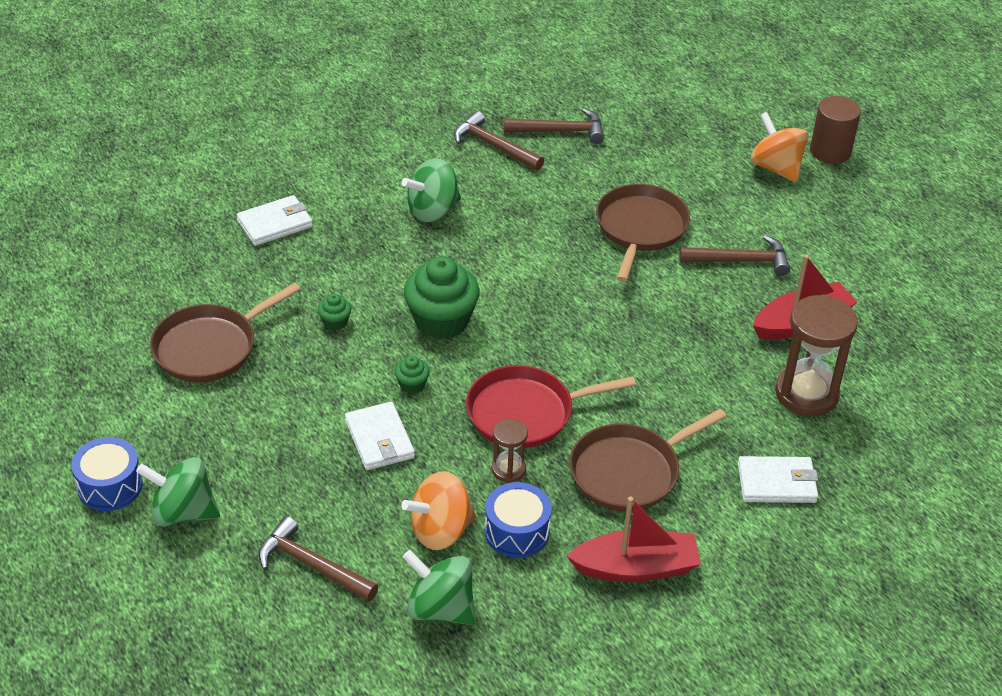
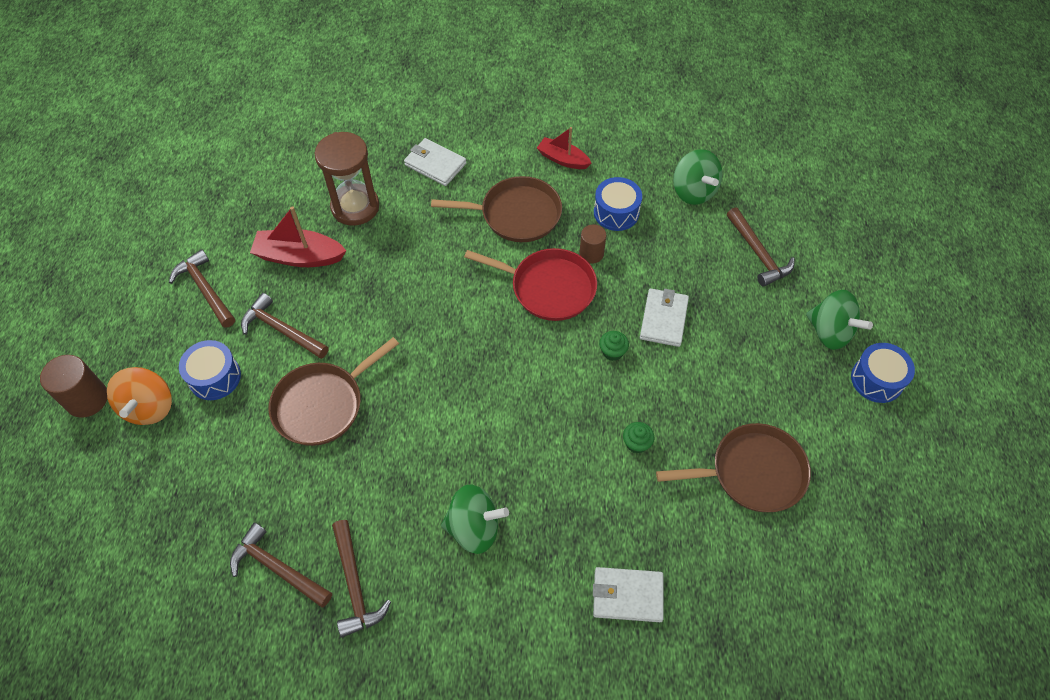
camera: 145 degrees left, 15 degrees up
(440, 531) = (663, 236): orange spinning top -> none
(441, 321) = (552, 398): green cupcake -> none
(508, 469) = (591, 253): brown hourglass -> brown cylinder
(636, 568) = (563, 159): red boat -> red boat, size x0.65
(752, 206) = (215, 377): none -> blue drum
(848, 258) = (205, 289): none -> brown hammer

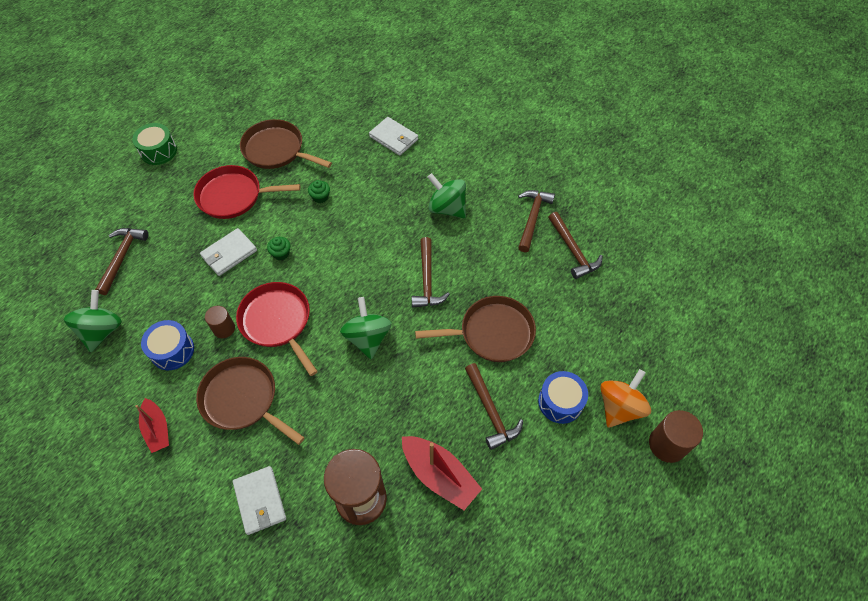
camera: 145 degrees left, 0 degrees up
(205, 289) = (535, 493): brown hammer -> brown hammer (427, 280)
(731, 381) = (233, 196): none -> red pan
(829, 332) = (147, 187): green spinning top -> green spinning top (368, 338)
(876, 380) = (158, 151): blue drum -> green drum

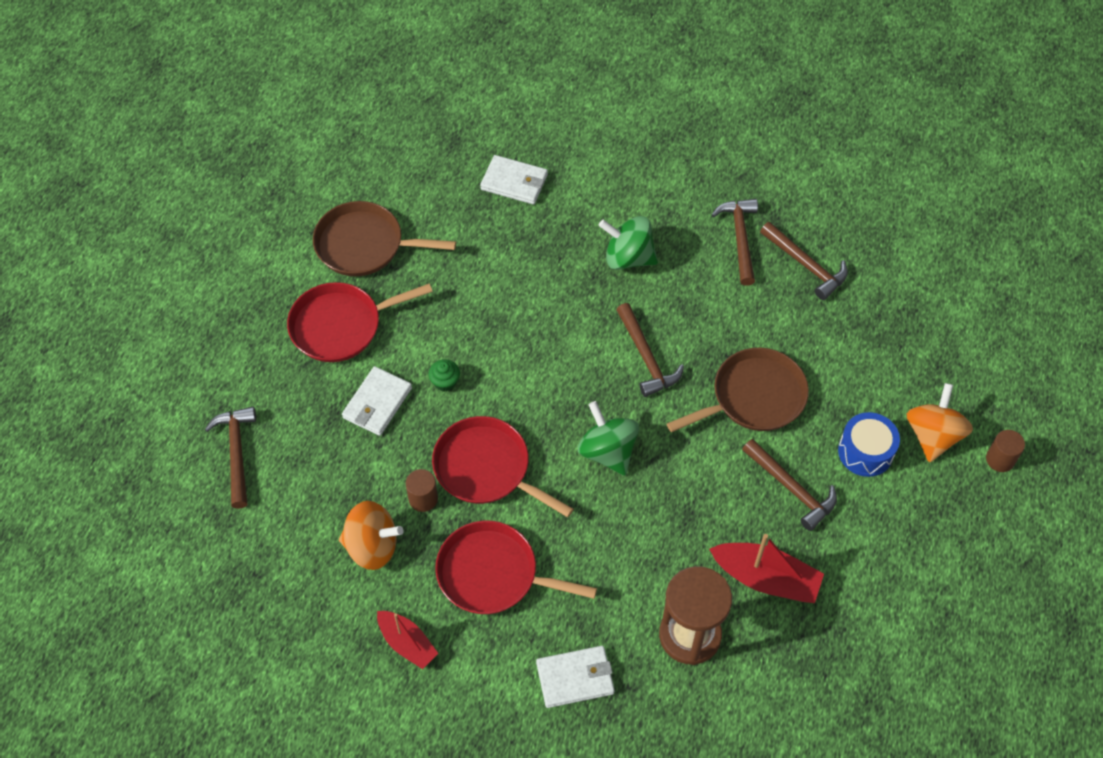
camera: 20 degrees left, 0 degrees up
(102, 331) = (266, 552): green spinning top -> none
(158, 151) = (201, 295): green drum -> none
(172, 350) = (372, 546): blue drum -> orange spinning top
(242, 399) = (492, 574): brown pan -> red pan
(260, 501) = (575, 678): white wallet -> white wallet turned 60 degrees counterclockwise
(320, 197) = (457, 292): green cupcake -> none
(667, 444) = (1000, 459): brown cylinder -> brown cylinder, size x0.65

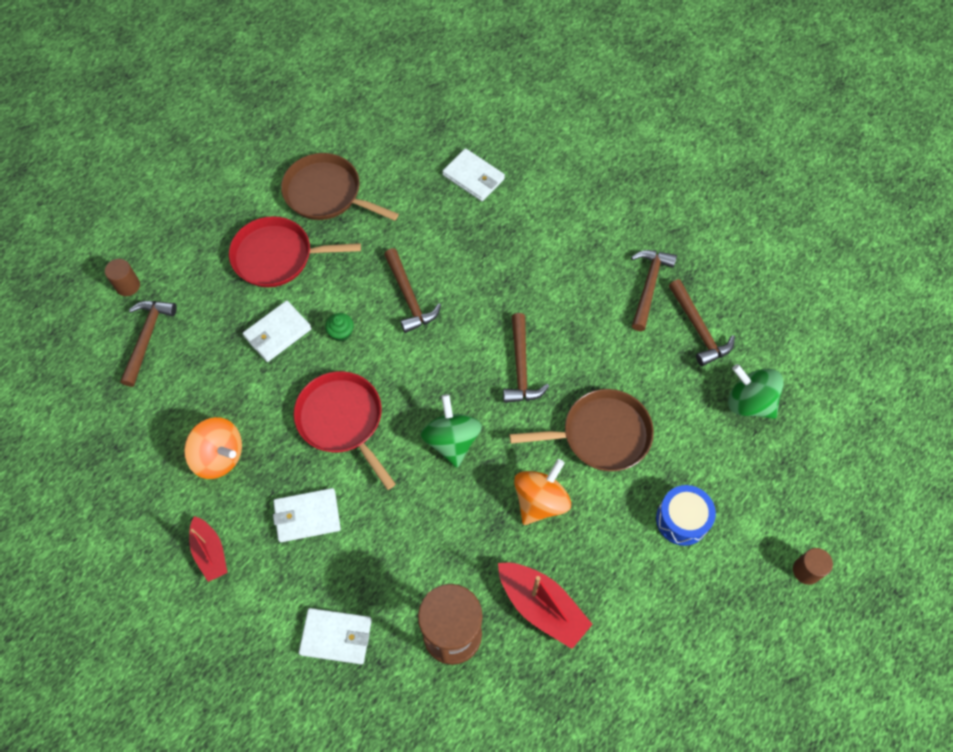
camera: 20 degrees right, 5 degrees up
(423, 499) = (278, 429): brown cylinder -> brown cylinder (128, 286)
(492, 574) = (307, 516): red pan -> white wallet
(628, 257) = (543, 273): green spinning top -> green spinning top (749, 402)
(792, 488) = (600, 531): brown hammer -> brown hammer (409, 297)
(933, 435) = (751, 526): orange spinning top -> orange spinning top (540, 501)

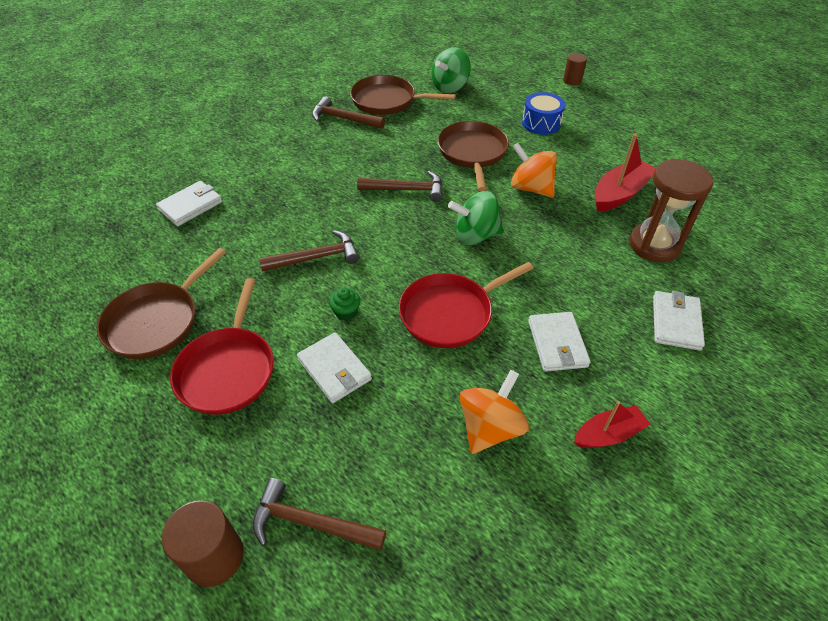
camera: 85 degrees left, 15 degrees down
(128, 286) = (215, 557): brown cylinder -> brown cylinder, size x1.54
(698, 329) = (387, 101): brown hammer -> brown pan

